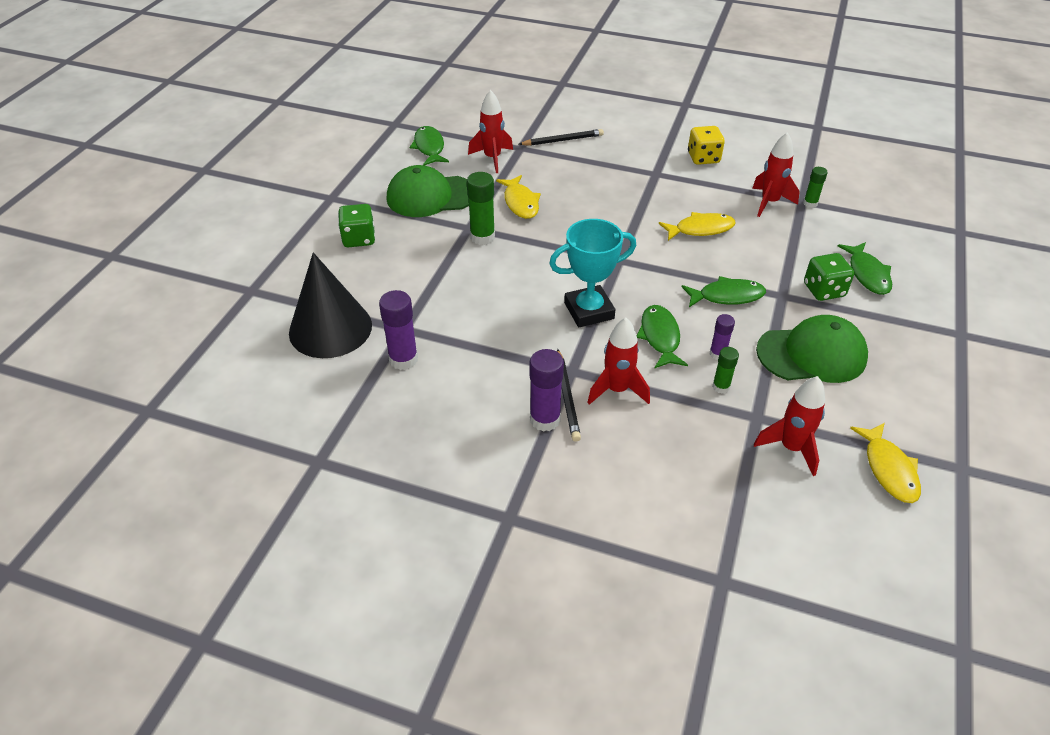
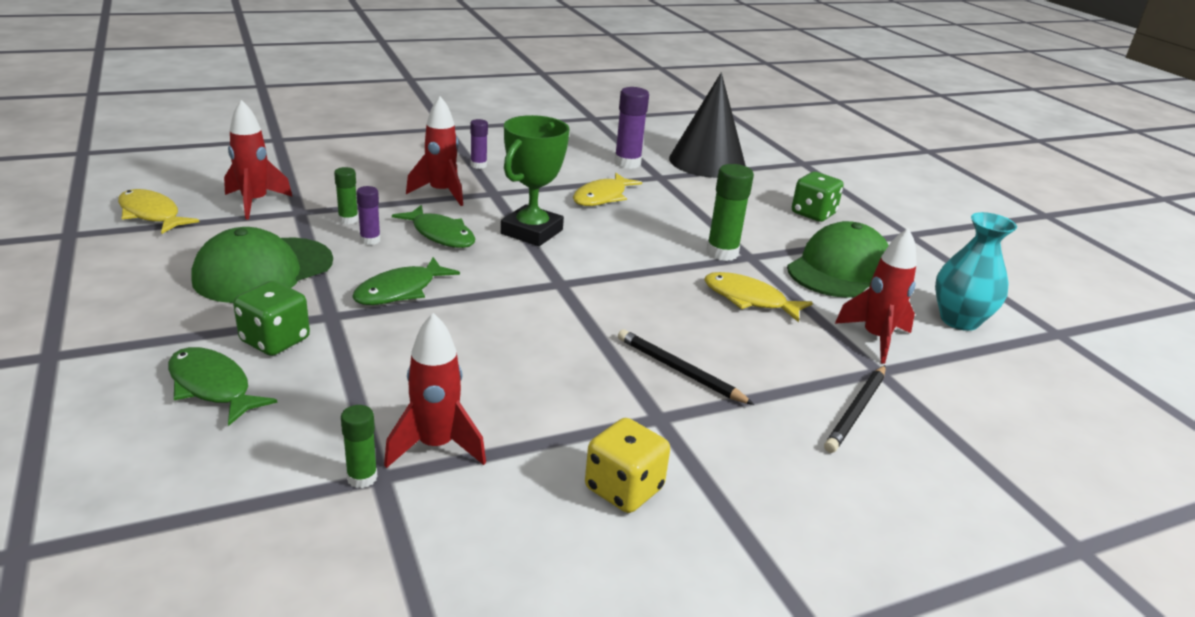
camera: 135 degrees right, 15 degrees down
(429, 147) = (959, 320): green fish -> turquoise vase
(545, 419) = (478, 165): purple glue stick -> purple glue stick, size x0.59
(567, 397) = (477, 179): black pencil -> black pencil (679, 370)
(589, 311) = (532, 232): turquoise trophy -> green trophy
(700, 229) = (503, 356): yellow fish -> yellow fish (602, 197)

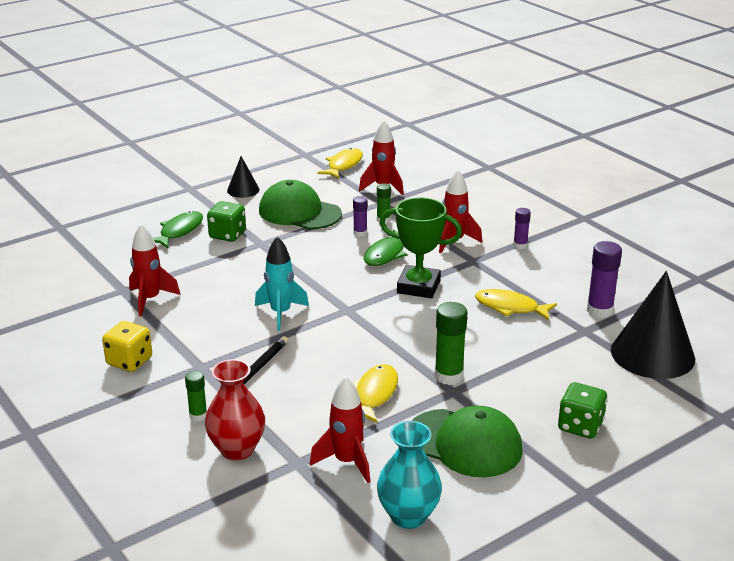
camera: 80 degrees right, 0 degrees up
(127, 304) = (243, 190): none -> black cone
(362, 478) = (120, 285): green glue stick -> green glue stick (198, 415)
(400, 291) = (301, 257): green fish -> none
(545, 330) = (281, 313): none -> turquoise rocket
(856, 411) = (237, 449): black pencil -> red vase

